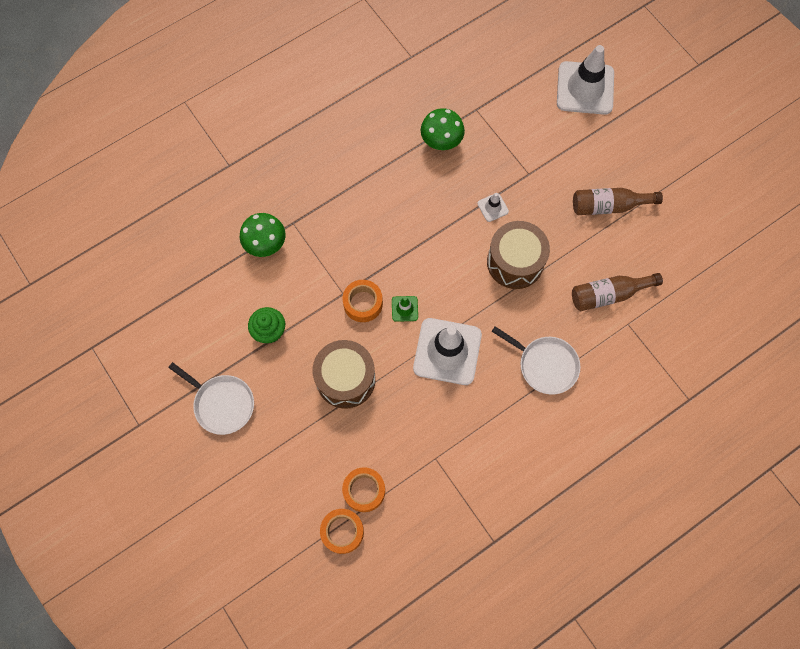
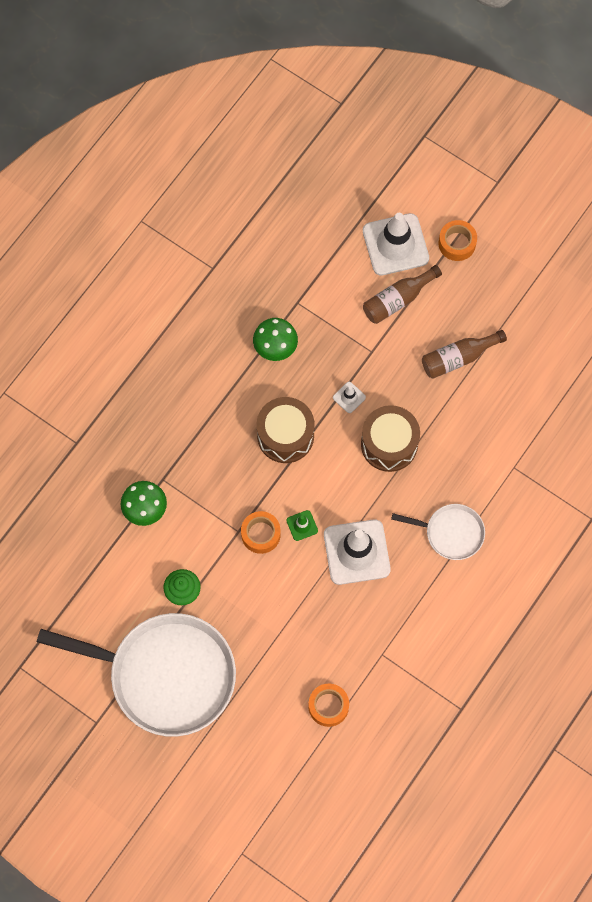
camera: 20 degrees left, 0 degrees up
(222, 404) = (166, 675): white pan -> white pan, size x2.08
(342, 531) = (323, 749): orange tape -> orange tape (457, 243)
(345, 379) = (272, 611): brown drum -> brown drum (285, 436)
(609, 294) = (487, 445): brown bottle -> brown bottle (398, 300)

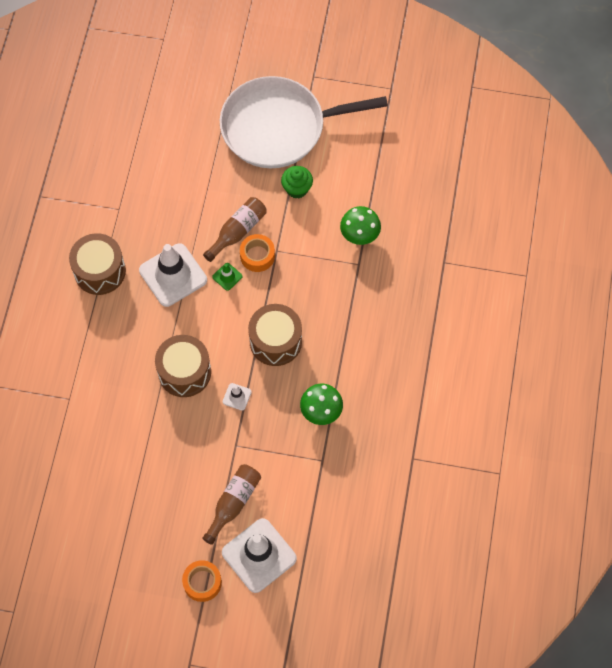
camera: 155 degrees right, 5 degrees down
(328, 706) = (144, 156): orange tape -> none
(430, 590) = (100, 271): none -> brown drum
(451, 533) = (101, 322): white pan -> none
(458, 358) = (156, 473): brown bottle -> brown bottle (237, 232)

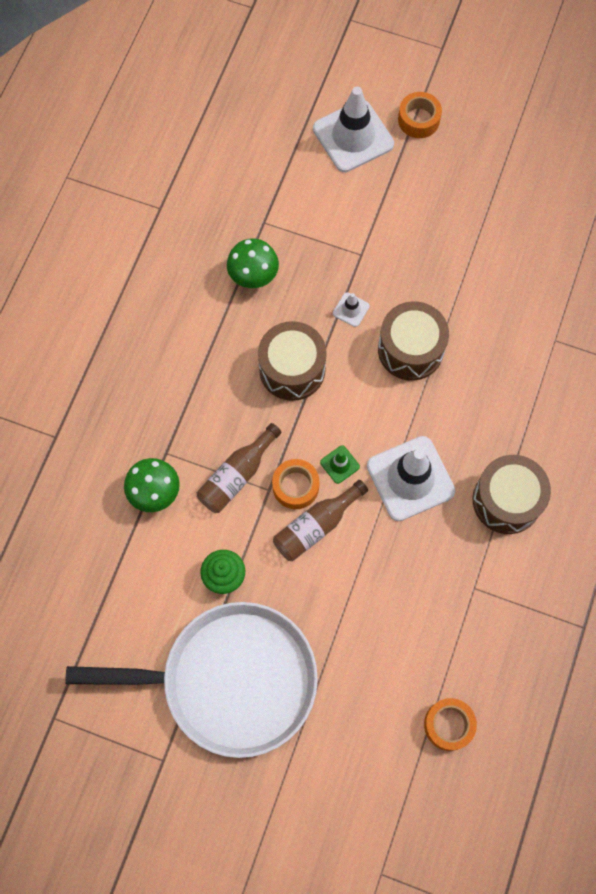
camera: 170 degrees left, 5 degrees up
(129, 124) = (448, 725): none -> orange tape
(233, 503) = (373, 193): brown bottle -> brown bottle (237, 475)

